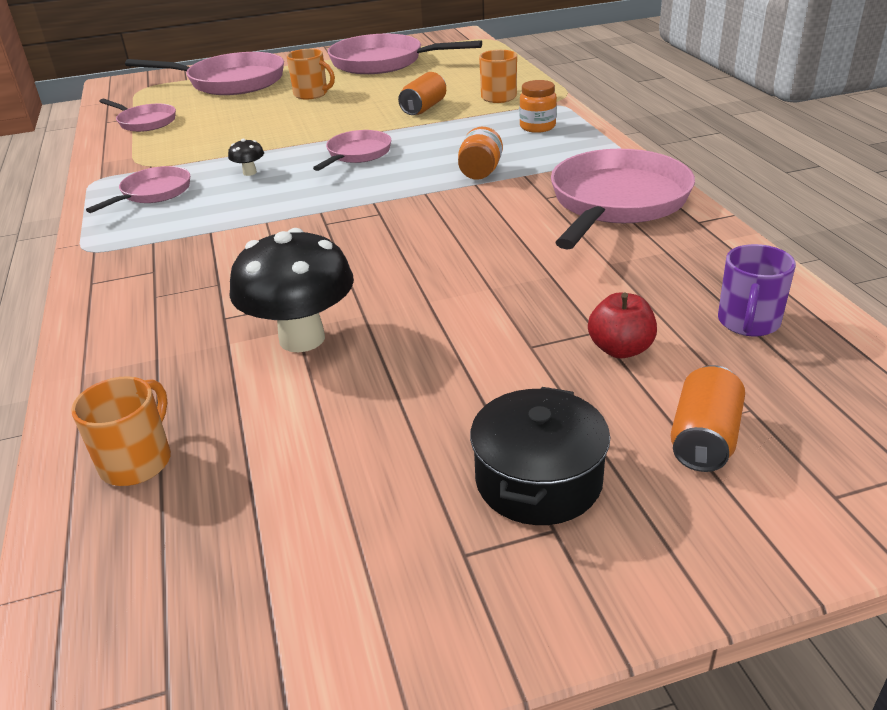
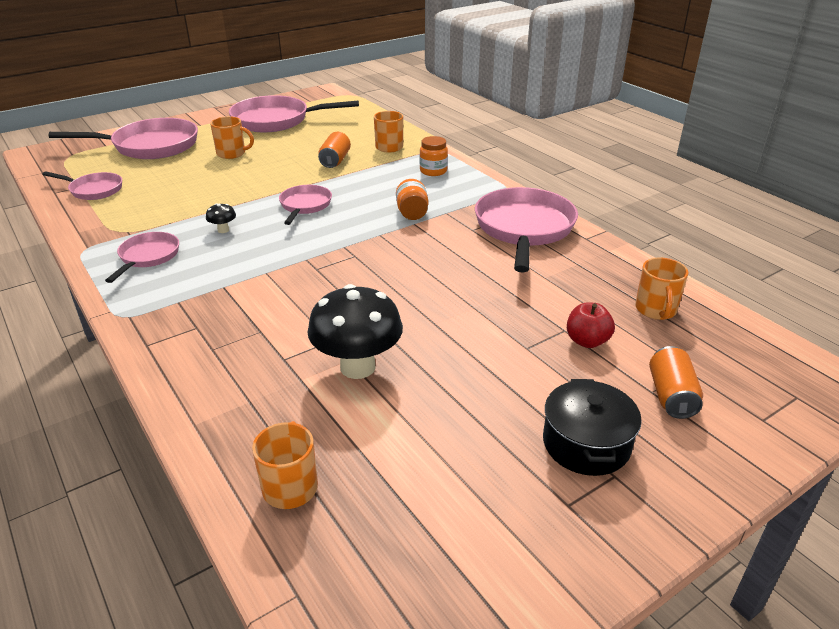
camera: 20 degrees left, 0 degrees up
(748, 322) = (656, 310): purple mug -> orange mug

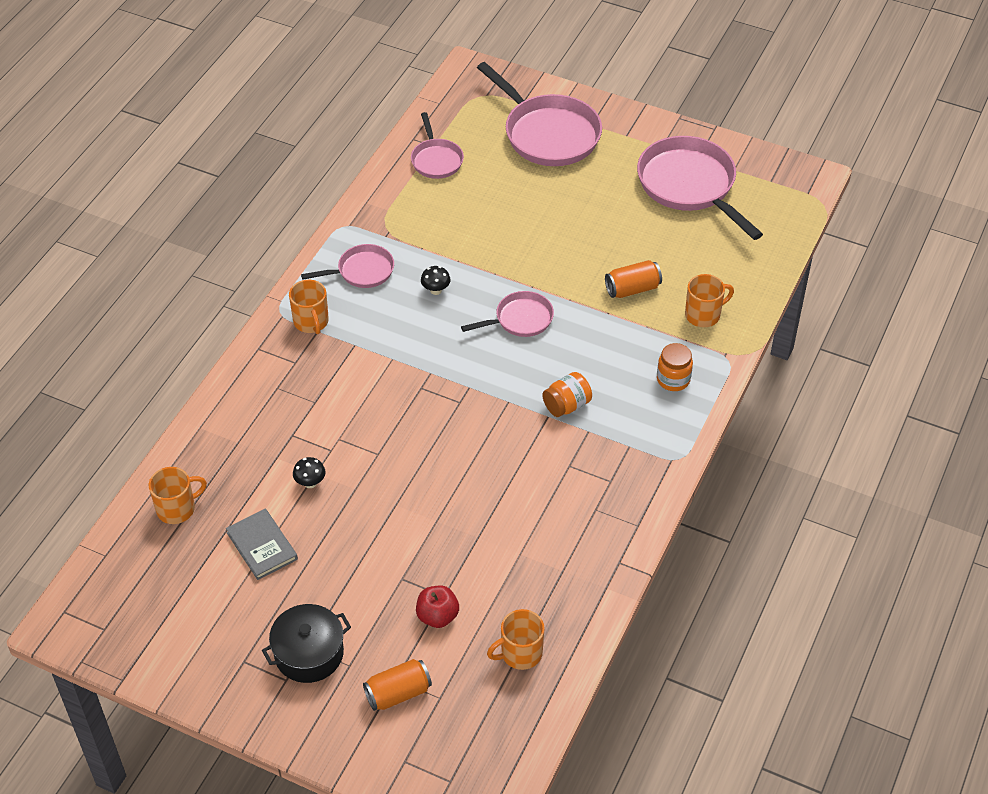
camera: 60 degrees right, 15 degrees up
(232, 153) = (582, 202): orange mug -> orange mug (311, 322)
(357, 367) = (310, 483): black mushroom -> black mushroom, size x0.42
(410, 431) = (262, 546): none -> grey book
(524, 229) = (601, 505): pink pan -> none

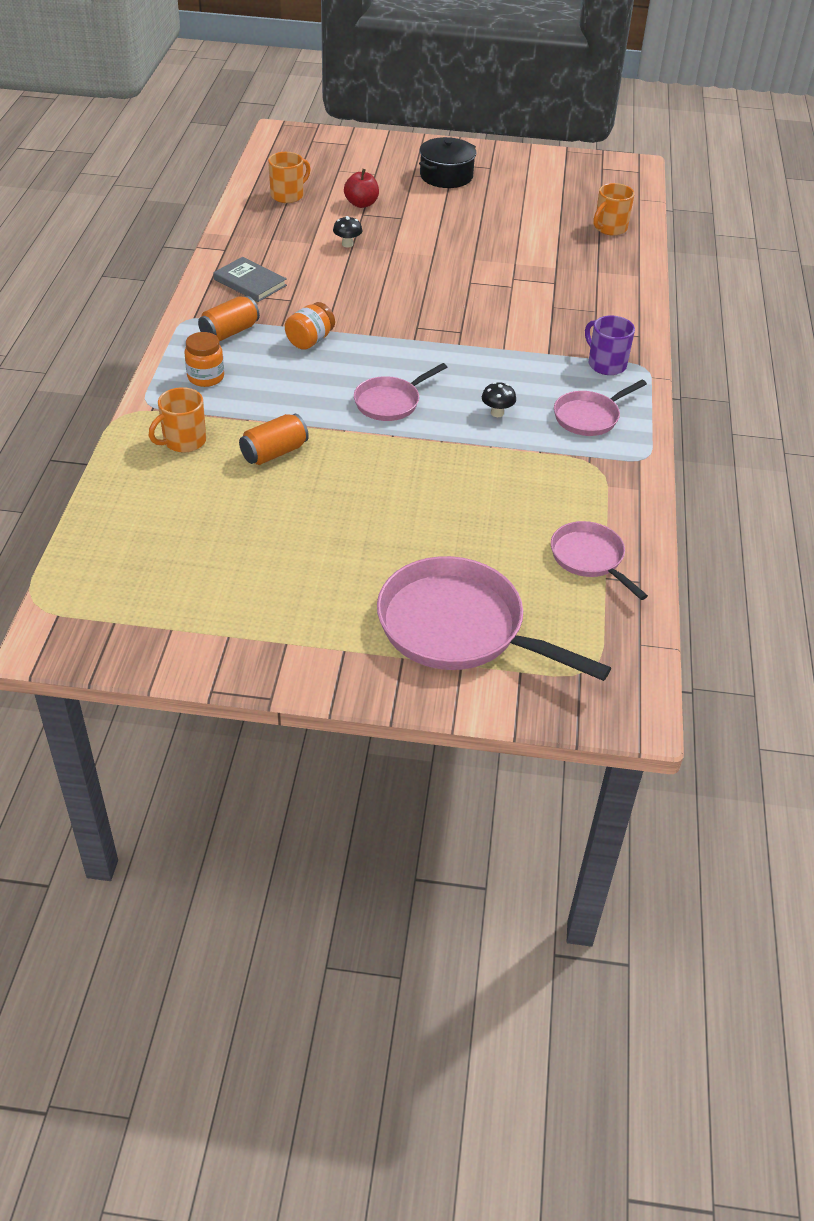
camera: 160 degrees right, 5 degrees down
(262, 546) = (524, 219): grey book -> grey book (250, 282)
(310, 483) = (514, 257): black mushroom -> black mushroom (347, 244)
(311, 322) = (606, 364): orange mug -> purple mug
(398, 693) = (369, 168): orange can -> orange can (230, 332)
(690, 186) = (231, 591): pink pan -> none

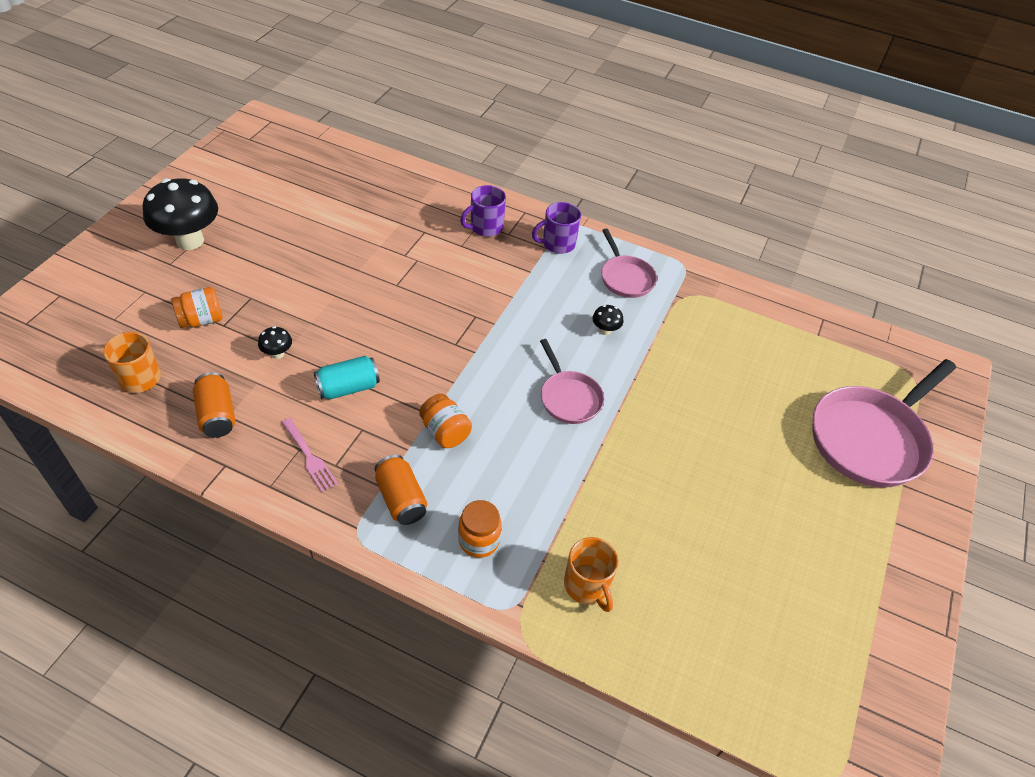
camera: 75 degrees left, 5 degrees up
(250, 282) = (309, 457): grey book -> pink fork
(274, 453) = (624, 508): orange can -> orange can (217, 415)
(331, 284) = (348, 388): none -> turquoise can
(361, 204) = (201, 320): red apple -> orange jar
(446, 176) = (190, 240): black pot -> black mushroom
(589, 558) = (796, 336): pink pan -> none
(593, 316) = (485, 227): none -> purple mug
(609, 228) = (354, 170): orange mug -> none

